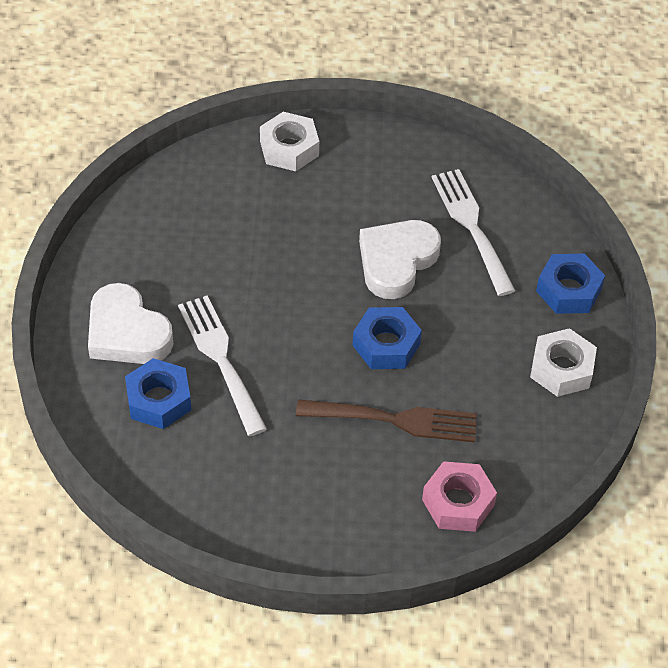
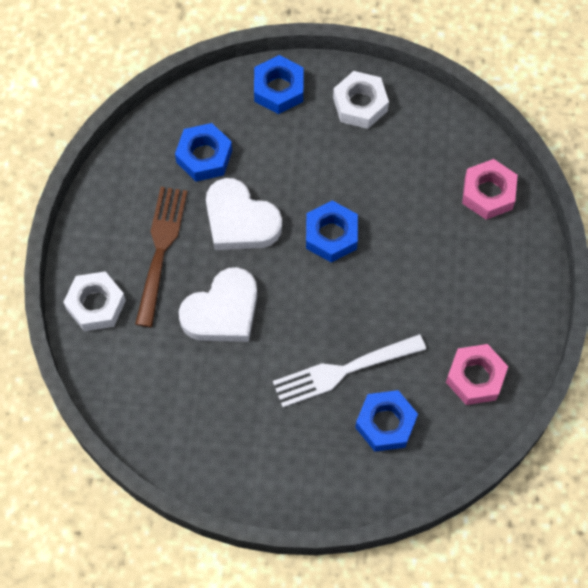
camera: 85 degrees left, 15 degrees up
(127, 332) = (310, 452): white heart -> white heart (222, 311)
(215, 487) = (475, 377): none -> pink nut
(394, 420) = (409, 234): brown fork -> brown fork (160, 250)
(472, 227) = (204, 156): white fork -> blue nut

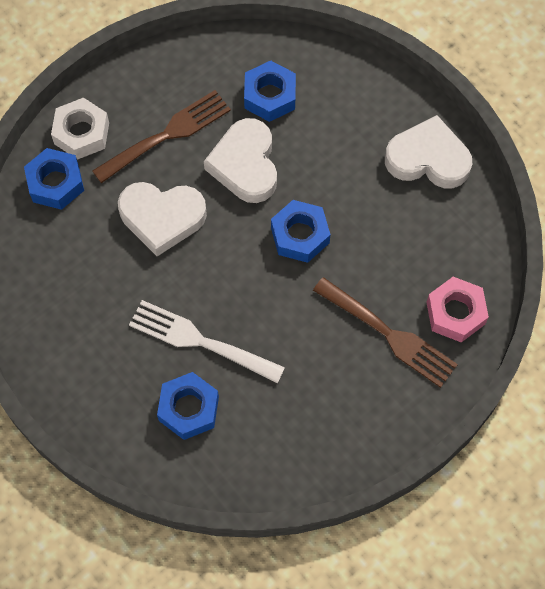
camera: 45 degrees right, 0 degrees up
(278, 89) = (378, 94): blue nut -> blue nut (55, 183)
(360, 104) = (428, 158): white nut -> white heart
(461, 248) = (388, 334): none -> brown fork
(475, 377) = (292, 440): pink nut -> none

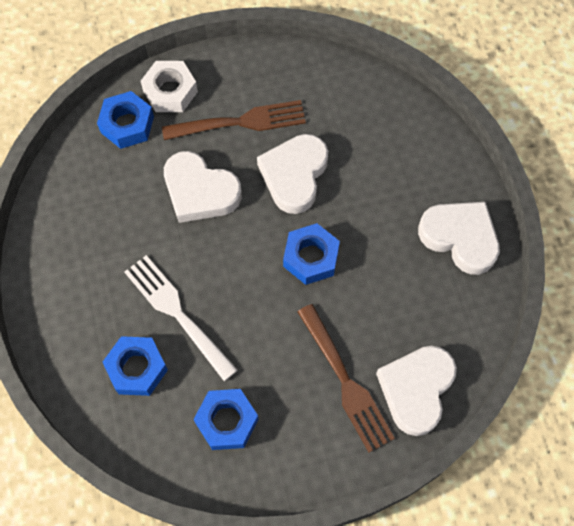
camera: 25 degrees right, 0 degrees up
(270, 96) = (346, 124): blue nut -> blue nut (227, 421)
(455, 313) = (416, 390): pink nut -> white heart

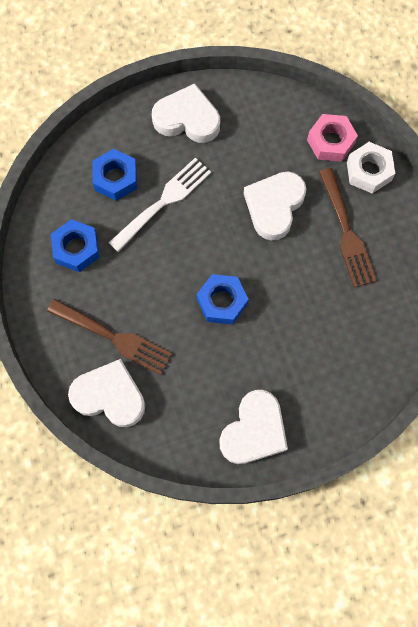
camera: 85 degrees right, 5 degrees up
(127, 124) = (330, 141): blue nut -> pink nut
(294, 175) = (299, 282): white heart -> white heart (187, 119)
(345, 382) = (113, 337): brown fork -> brown fork turned 120 degrees counterclockwise

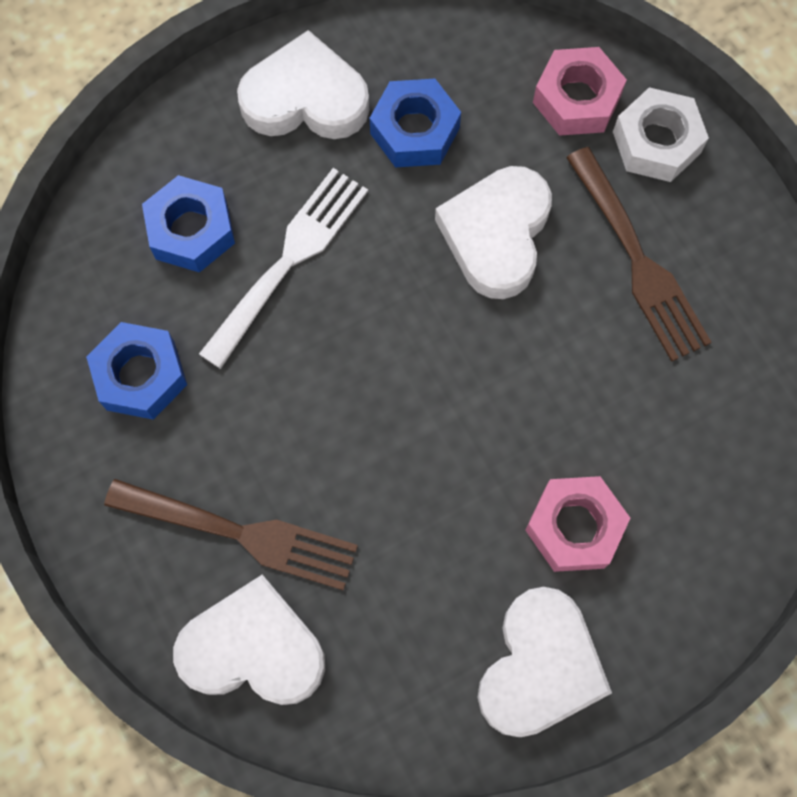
camera: 10 degrees left, 0 degrees up
(222, 302) = (433, 430): blue nut -> blue nut (415, 131)
(286, 363) = (574, 527): none -> pink nut

